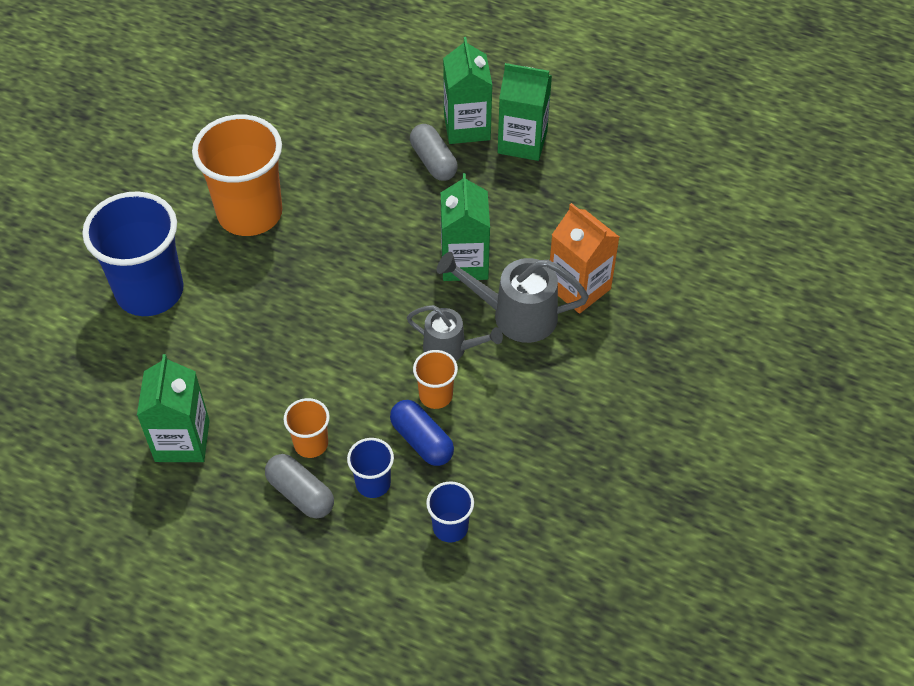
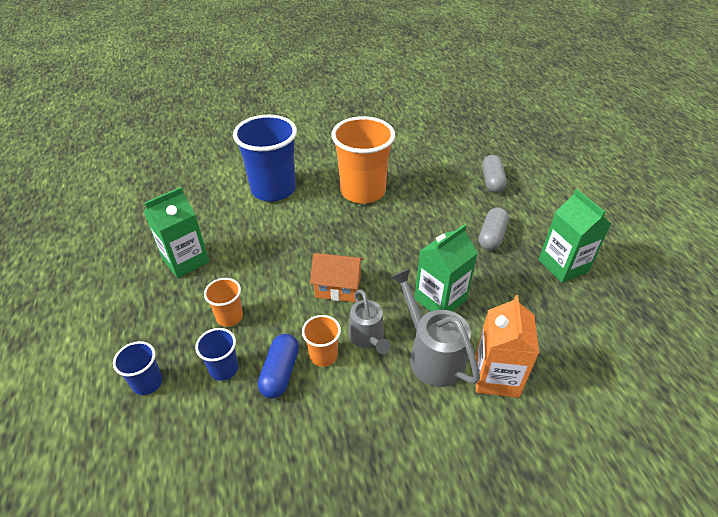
camera: 50 degrees right, 10 degrees down
(300, 494) = (187, 337): grey capsule -> grey capsule (492, 181)
(366, 330) = (338, 287): none -> orange house
(450, 527) = (220, 440): blue cup -> blue cup (147, 382)
(467, 127) = (535, 234): green carton -> none

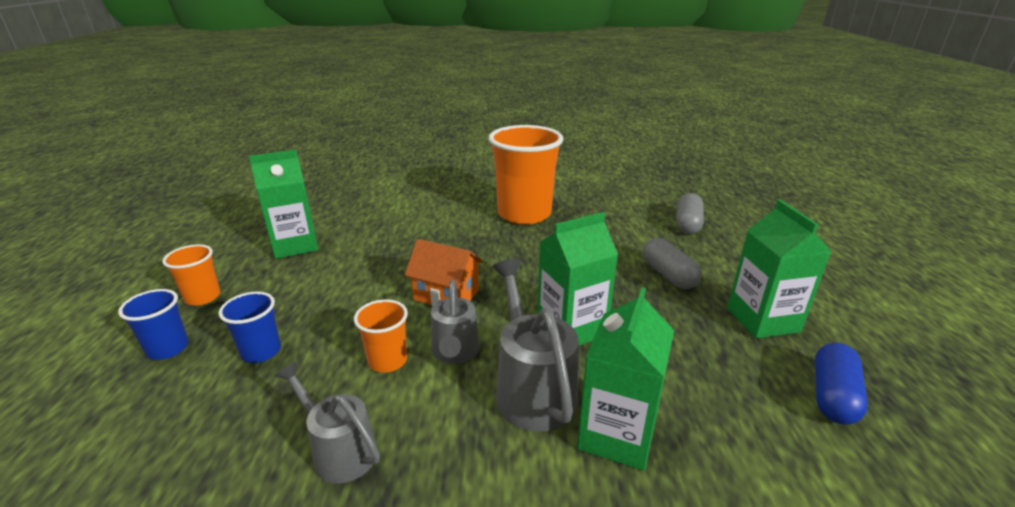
camera: 15 degrees right, 15 degrees down
(229, 317) = (304, 302): orange cup -> orange cup (203, 297)
(273, 189) = (426, 201): blue cup -> none
(280, 372) = (323, 369): blue capsule -> blue capsule (833, 396)
(326, 431) = (339, 450): none -> grey watering can
(491, 236) = (668, 275): grey capsule -> grey capsule turned 60 degrees counterclockwise
(496, 376) = (617, 434): orange carton -> green carton

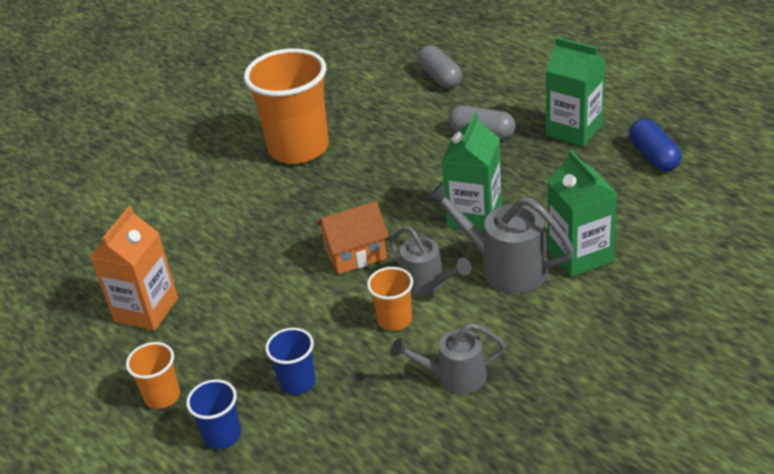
camera: 40 degrees left, 10 degrees up
(295, 245) = (146, 310): green carton -> orange carton

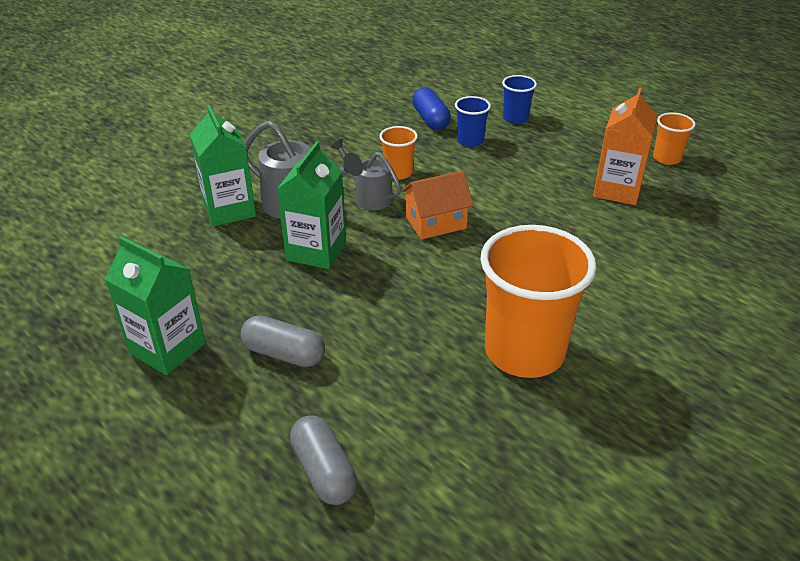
camera: 175 degrees right, 0 degrees up
(162, 396) = (569, 138): orange cup -> orange cup (666, 158)
(454, 377) = (355, 139): grey watering can -> none
(653, 156) = (98, 304): blue capsule -> blue capsule (430, 119)

